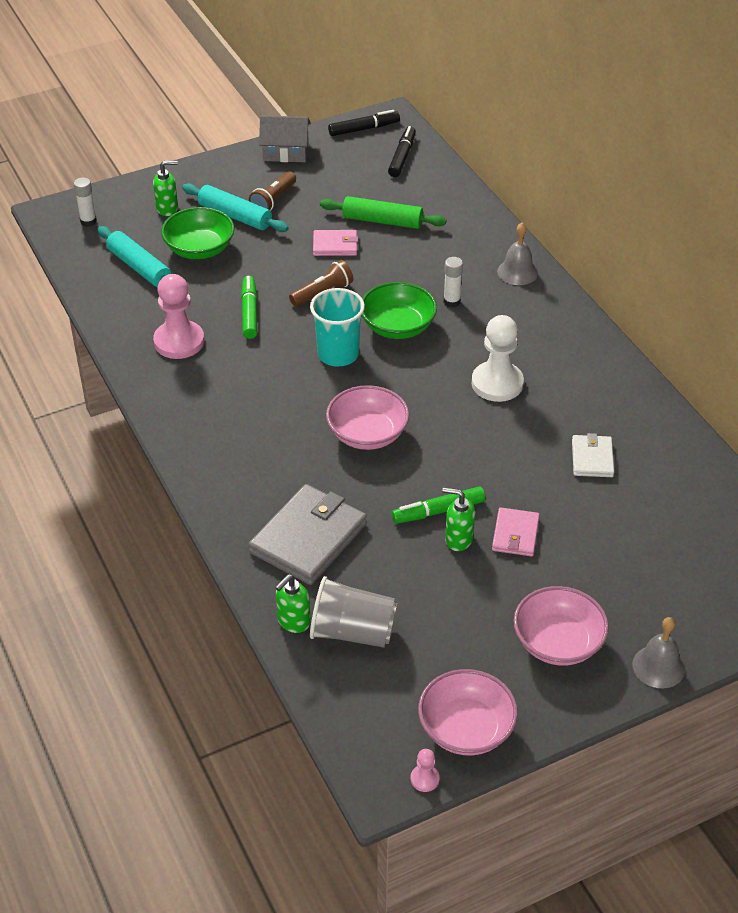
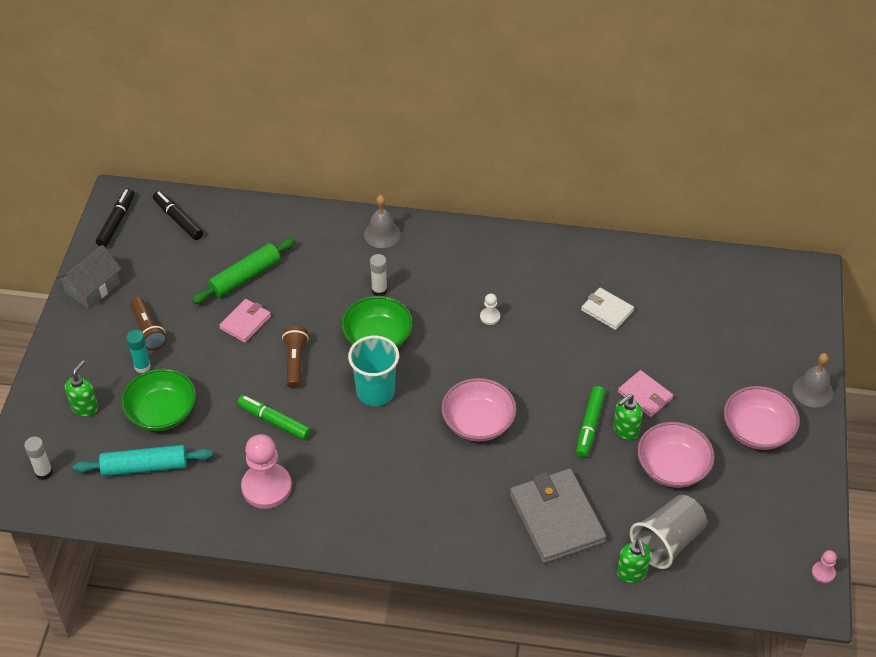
camera: 55 degrees left, 5 degrees up
(235, 216) = (142, 366): turquoise rolling pin -> turquoise glue stick
(466, 729) = (796, 525): pink bowl -> pink bowl (672, 467)
(497, 383) = (490, 317): white pawn -> white pawn, size x0.44

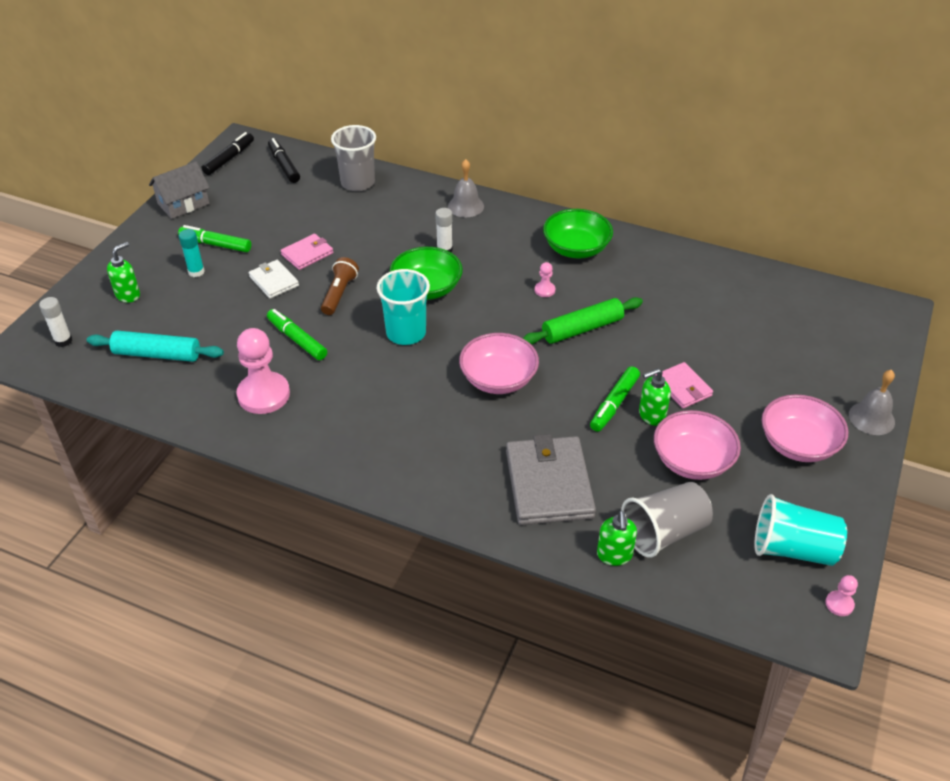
camera: 15 degrees right, 5 degrees down
(148, 330) = (215, 244): brown flashlight -> green marker
(162, 413) = (195, 312): green bowl -> green bowl (576, 249)
(245, 277) = (323, 218): green rolling pin -> green rolling pin (582, 329)
(263, 226) = (357, 183): none -> grey cup
(490, 317) = (544, 290): white pawn -> pink pawn
(607, 310) = (666, 305): white wallet -> white wallet (274, 281)
(775, 532) = (793, 549): none -> turquoise cup

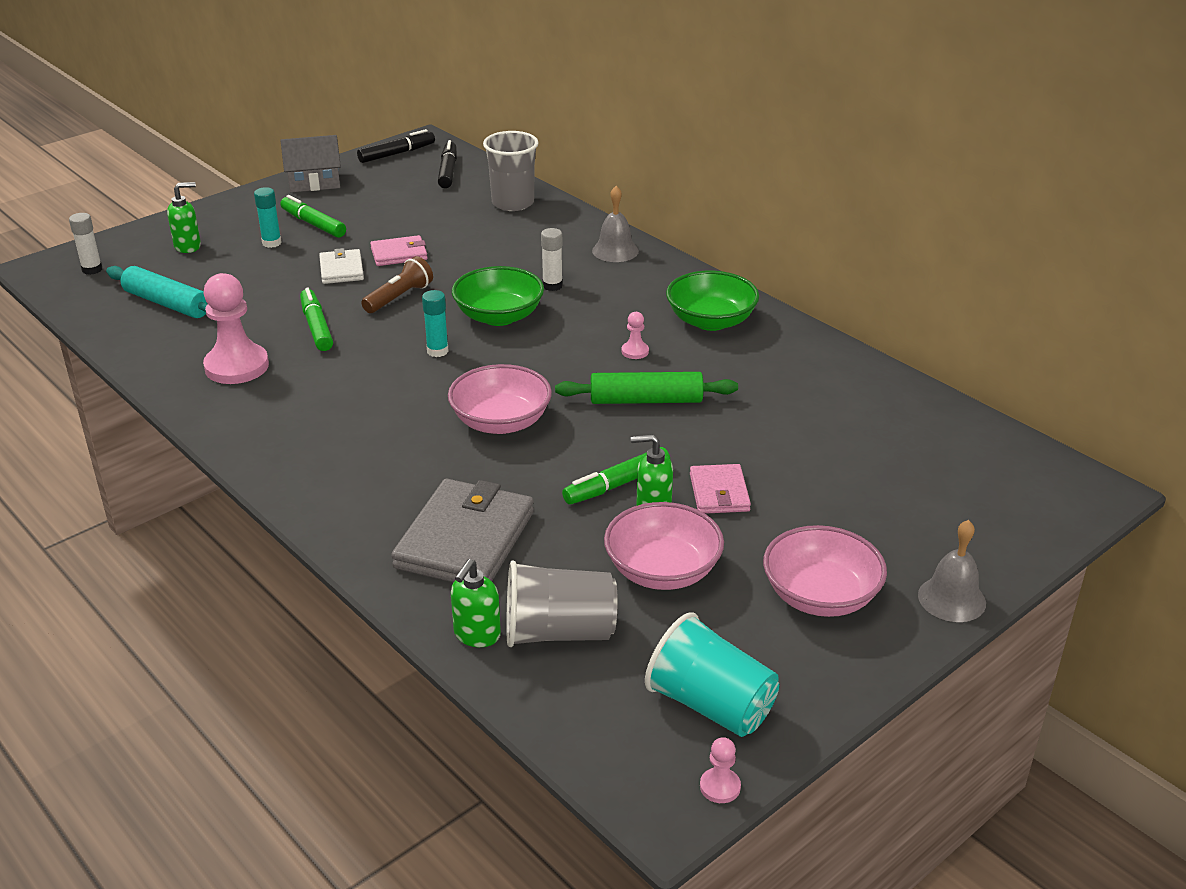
camera: 25 degrees right, 10 degrees down
(406, 333) = (437, 351): turquoise cup -> turquoise glue stick

